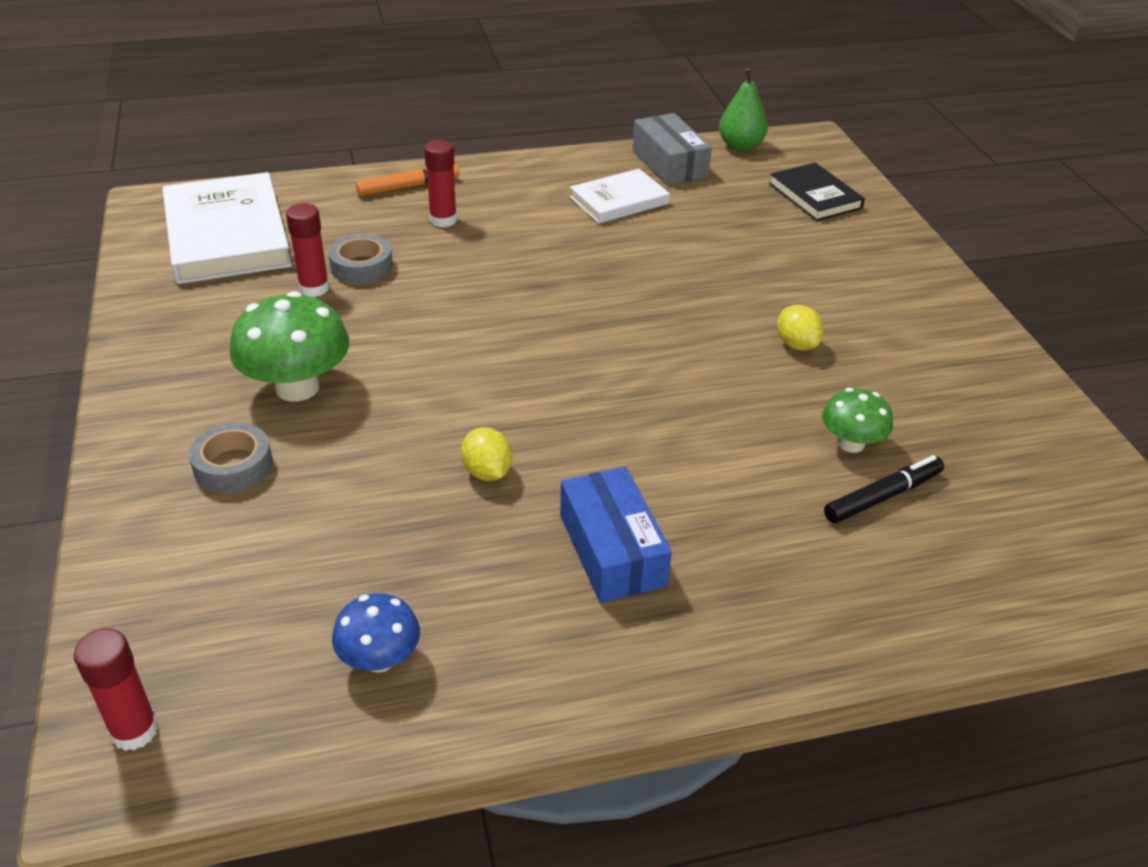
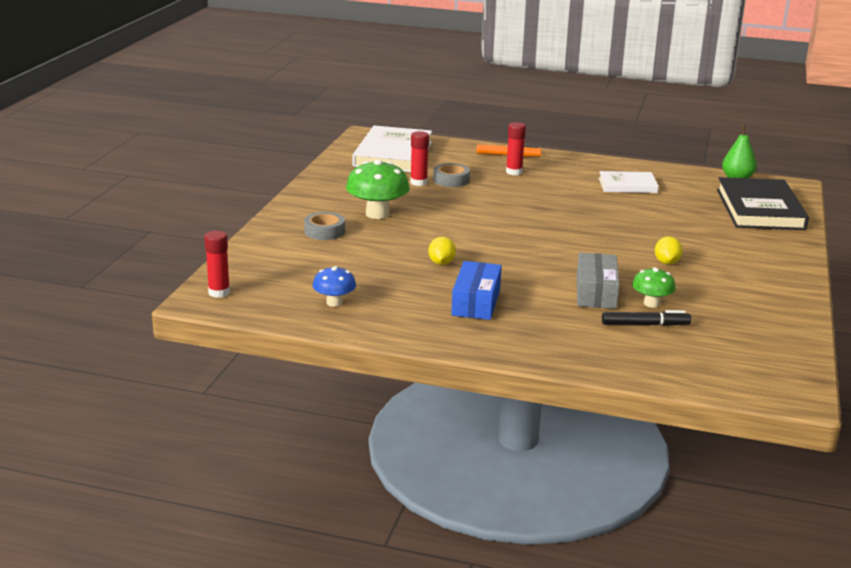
camera: 30 degrees right, 15 degrees down
(669, 163) = (679, 177): grey box -> grey box (596, 292)
(815, 196) = (760, 209): black book -> black book, size x1.75

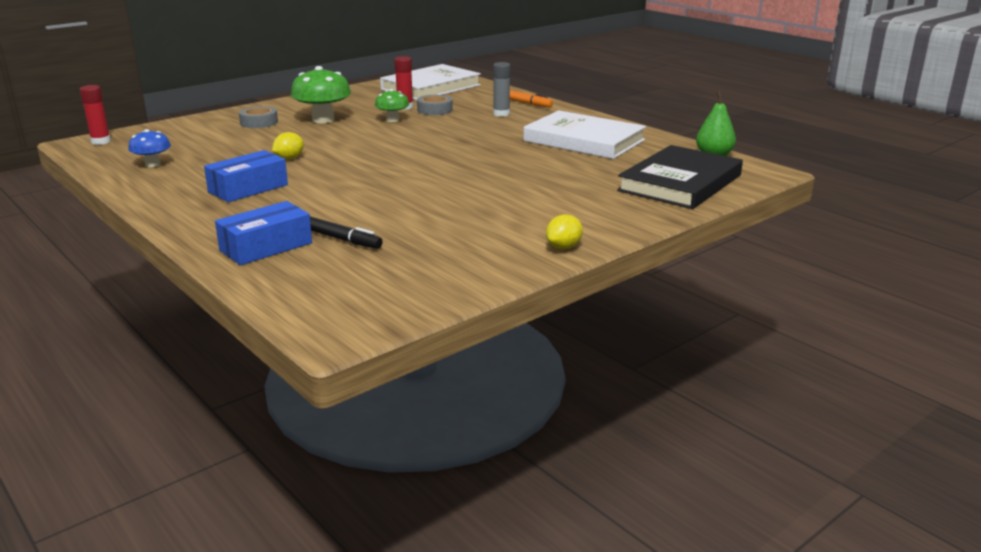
camera: 35 degrees right, 0 degrees up
(514, 172) = (501, 114): red glue stick -> grey glue stick
(596, 292) = (359, 206): grey box -> none
(608, 348) = (266, 247): none -> blue box
(627, 185) = (584, 140): white book -> white book, size x1.75
(651, 303) = (387, 226): green mushroom -> green mushroom (392, 120)
(666, 262) = (479, 201): yellow lemon -> yellow lemon (563, 247)

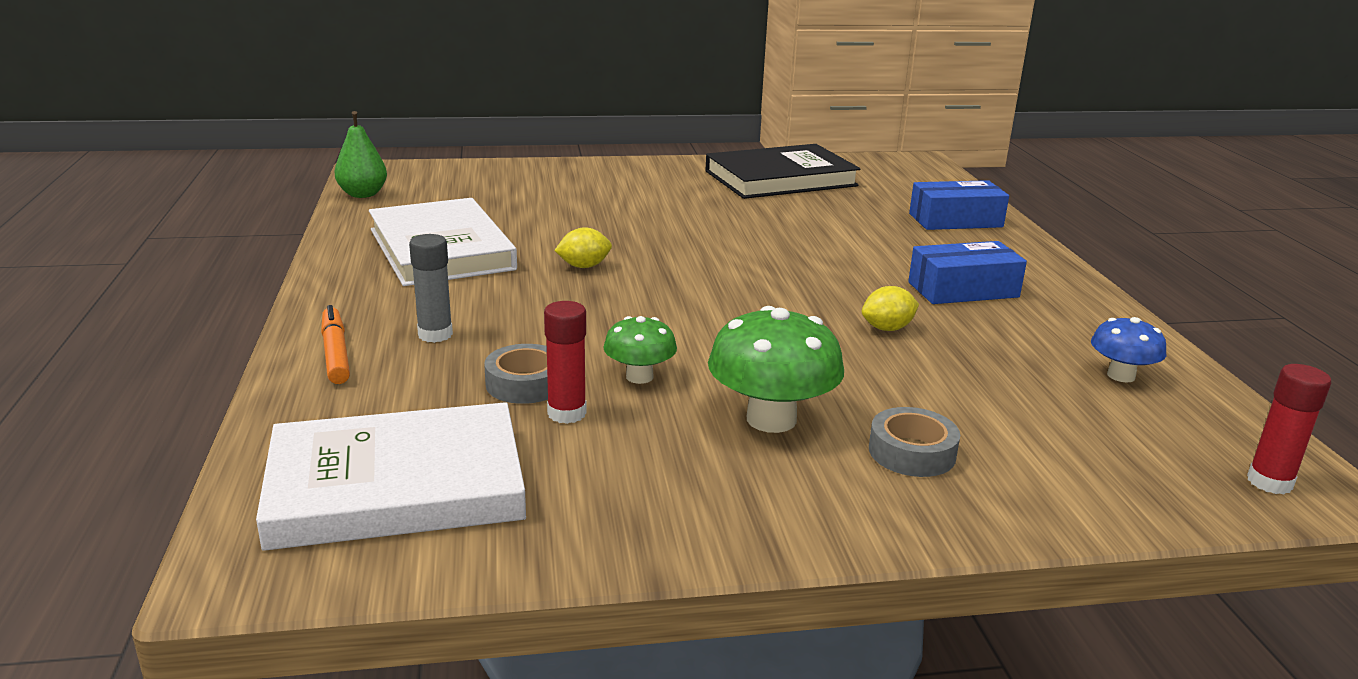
camera: 150 degrees left, 0 degrees up
(341, 239) = (878, 211): black marker -> none
(563, 247) = (693, 165): yellow lemon -> yellow lemon (584, 266)
(680, 183) = (477, 181): black book -> black book (780, 178)

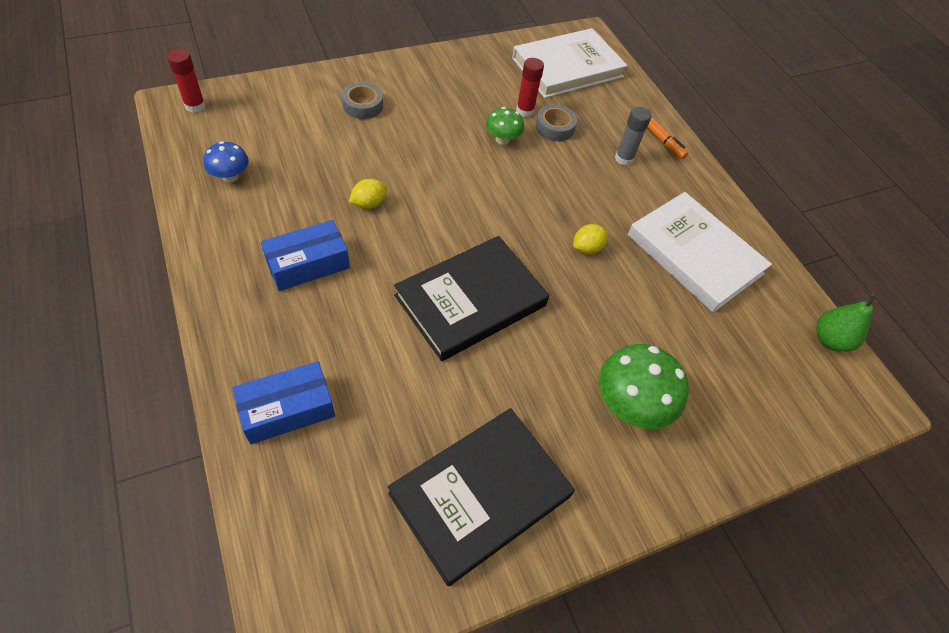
camera: 160 degrees right, 30 degrees up
(757, 250) = (471, 300): none -> black book
(771, 419) = (430, 118): green mushroom -> green mushroom (630, 404)

